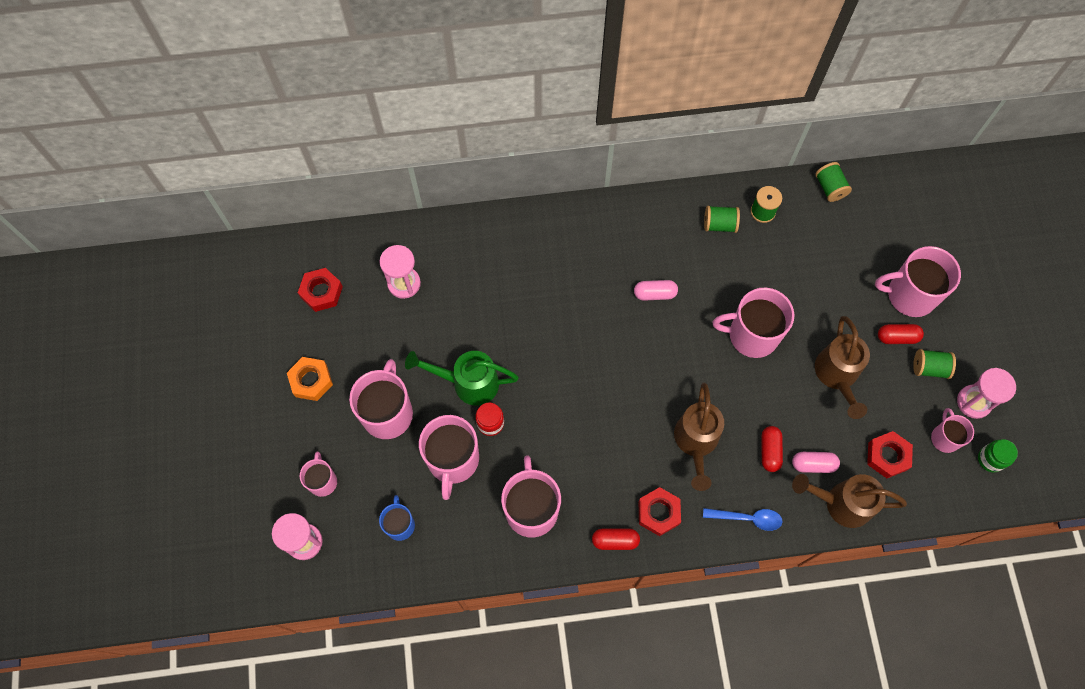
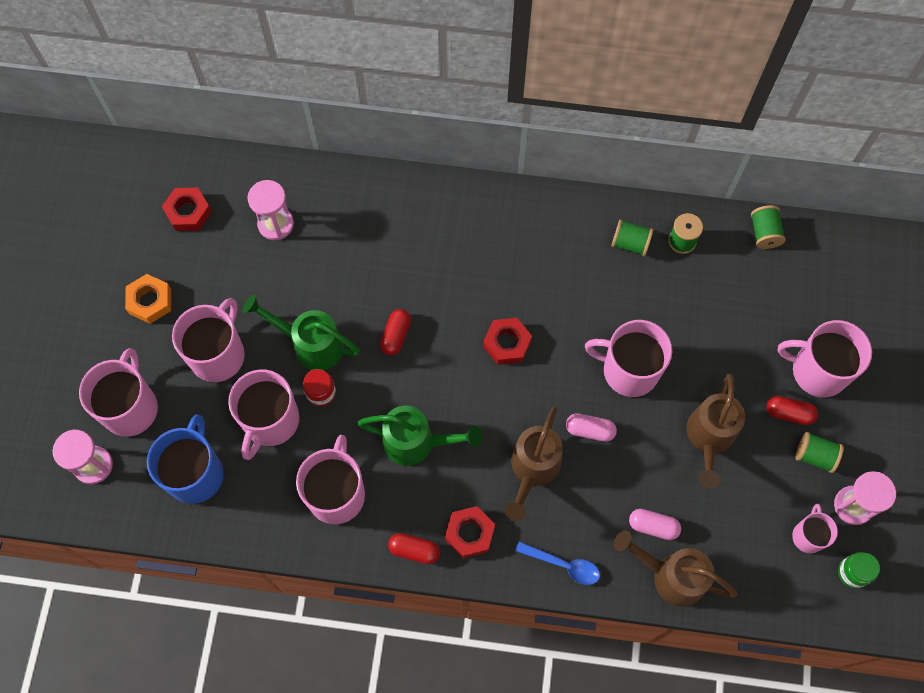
camera: 15 degrees right, 0 degrees up
(322, 481) = (130, 408): pink mug -> pink mug, size x1.79
(400, 524) = (195, 473): blue mug -> blue mug, size x1.79
(588, 445) = (416, 442): none -> green watering can
(654, 294) = (537, 300): pink capsule -> pink capsule (590, 430)
(769, 451) = (610, 499): red capsule -> red capsule (396, 335)
(887, 456) = (738, 539): red nut -> red nut (507, 343)

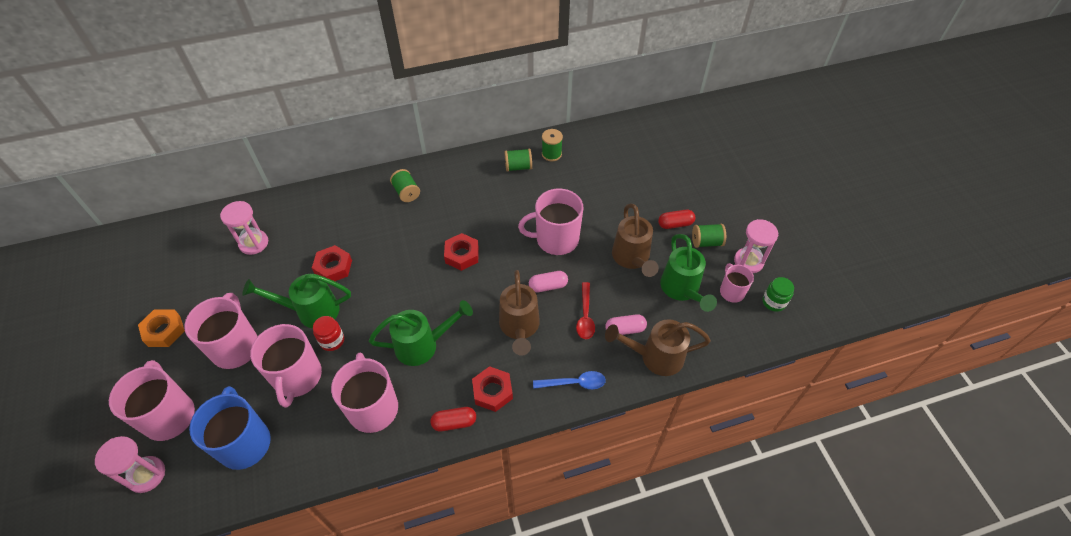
camera: 25 degrees left, 15 degrees down
(188, 212) = (179, 260): red nut -> red nut (333, 267)
(396, 335) = (376, 280): red capsule -> none
(615, 489) = (585, 316): none -> red spoon
(748, 506) = (682, 289): none -> green watering can
(764, 233) = (601, 132): green spool -> green spool (406, 192)
(817, 371) = (678, 194): pink mug -> none

